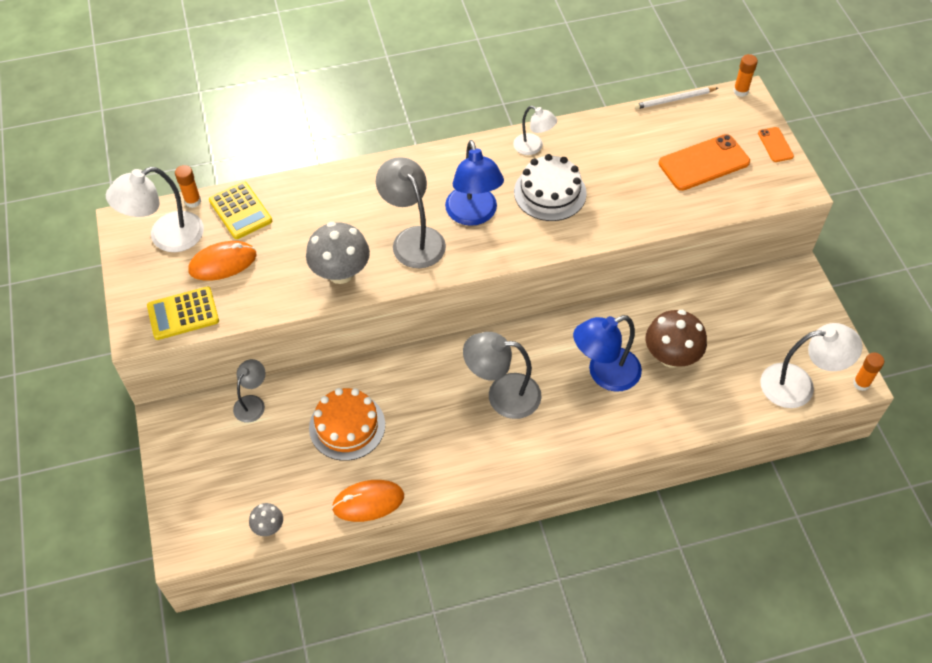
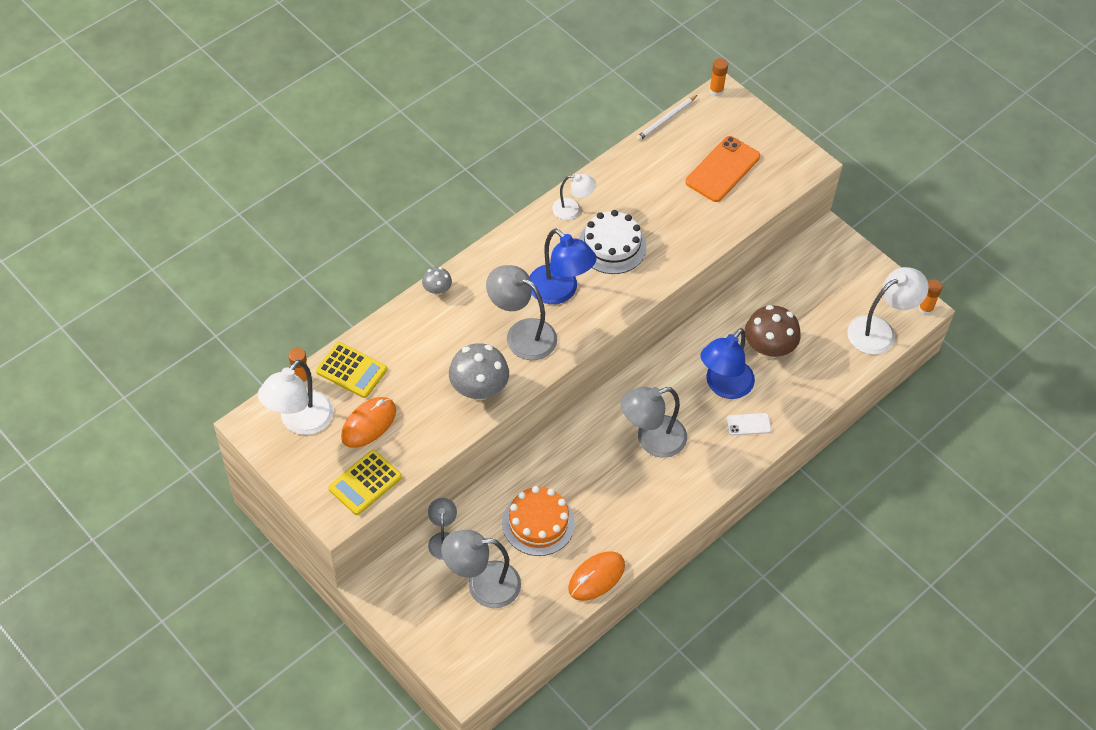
camera: 30 degrees left, 0 degrees up
(259, 460) = (482, 585): none -> grey lamp
(268, 527) = (526, 635): grey mushroom -> grey mushroom (437, 290)
(607, 420) = (748, 424): none -> white phone
(775, 145) = (771, 130): orange phone -> none

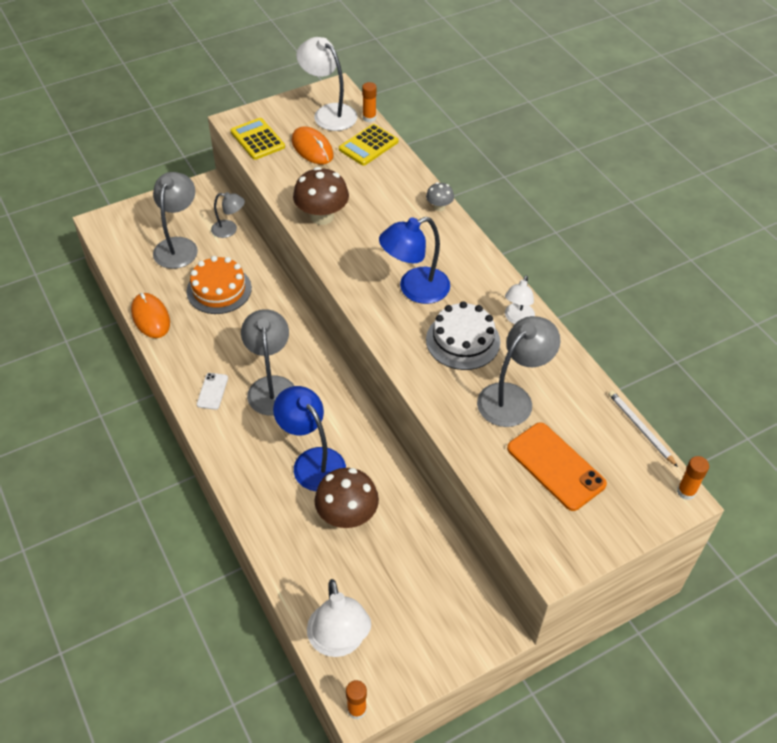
camera: 105 degrees right, 5 degrees down
(479, 389) = (322, 216): grey mushroom -> brown mushroom
(522, 334) = (372, 254): grey lamp -> grey lamp (512, 397)
(748, 424) = (260, 471): white phone -> white phone (212, 391)

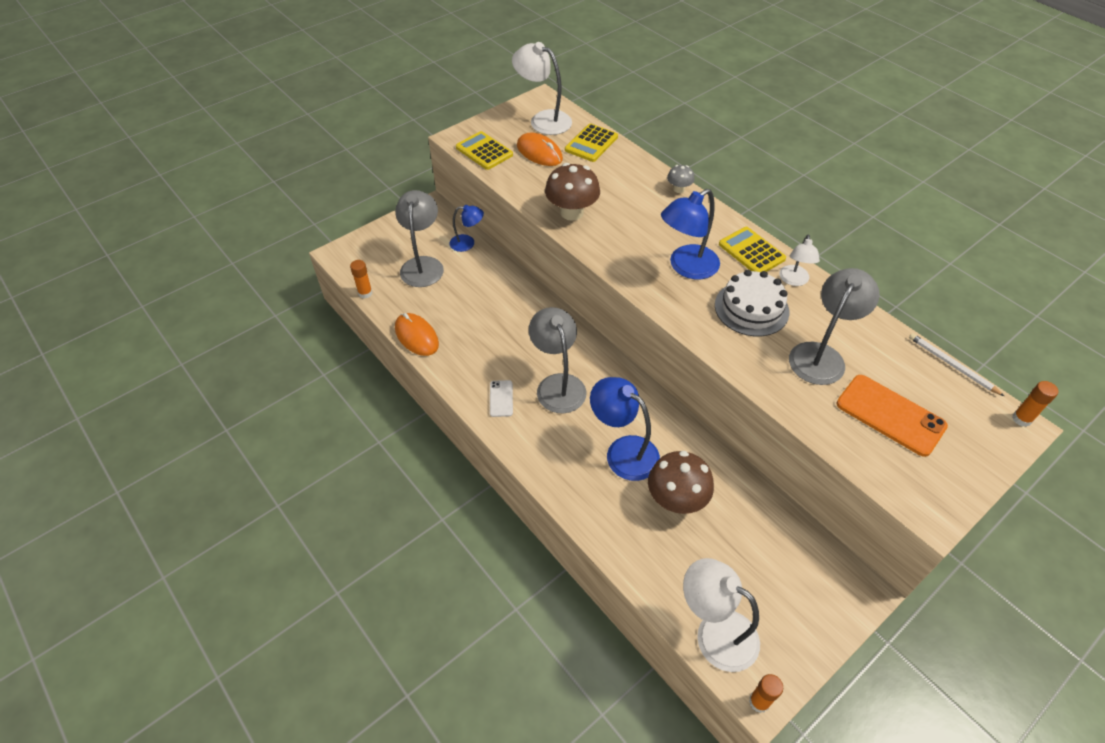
camera: 10 degrees left, 0 degrees up
(219, 289) = (475, 300): orange cake -> none
(229, 230) = (467, 243): grey lamp -> blue lamp
(339, 642) = (715, 632): white lamp -> white lamp turned 150 degrees clockwise
(369, 118) = (583, 119): orange glue stick -> orange glue stick (365, 293)
(486, 283) = (751, 252): none -> yellow calculator

